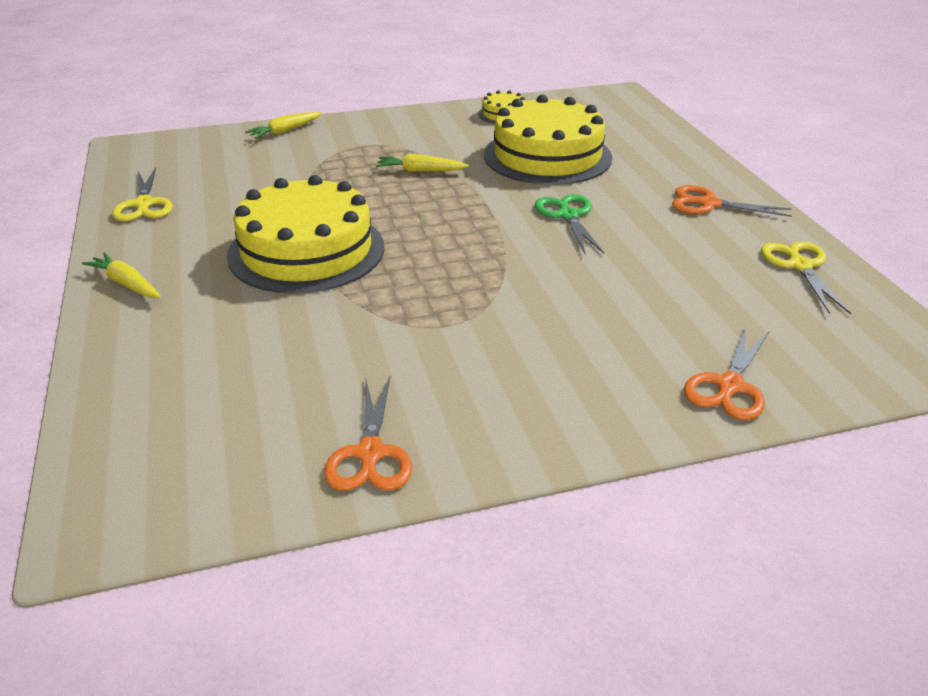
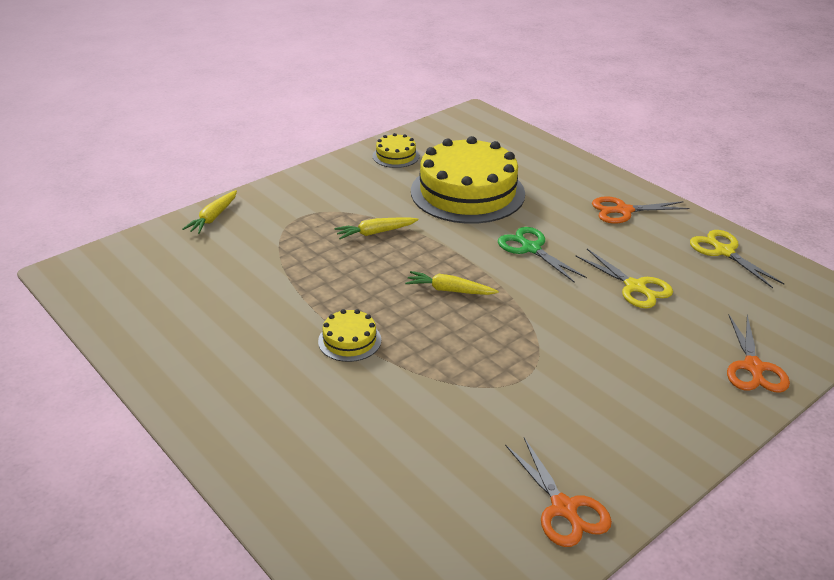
camera: 25 degrees left, 0 degrees up
(126, 284) = (217, 421): yellow carrot -> yellow carrot (449, 290)
(144, 204) = (150, 333): yellow scissors -> yellow scissors (635, 287)
(306, 251) = (349, 340): yellow cake -> yellow cake, size x0.44

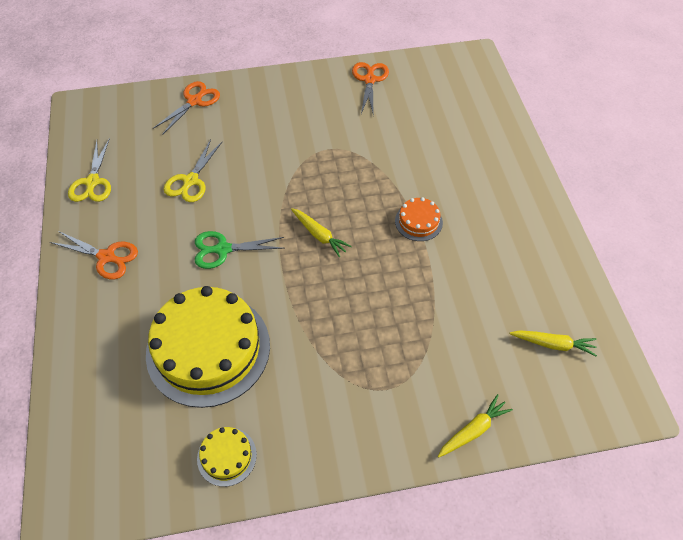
camera: 150 degrees left, 20 degrees up
(349, 340) = (418, 221): yellow cake -> orange cake
(375, 233) = (332, 329): yellow carrot -> yellow carrot (553, 344)
(531, 248) = (223, 249): green scissors -> green scissors turned 90 degrees clockwise
(635, 287) = (190, 181): yellow scissors -> yellow scissors turned 150 degrees counterclockwise

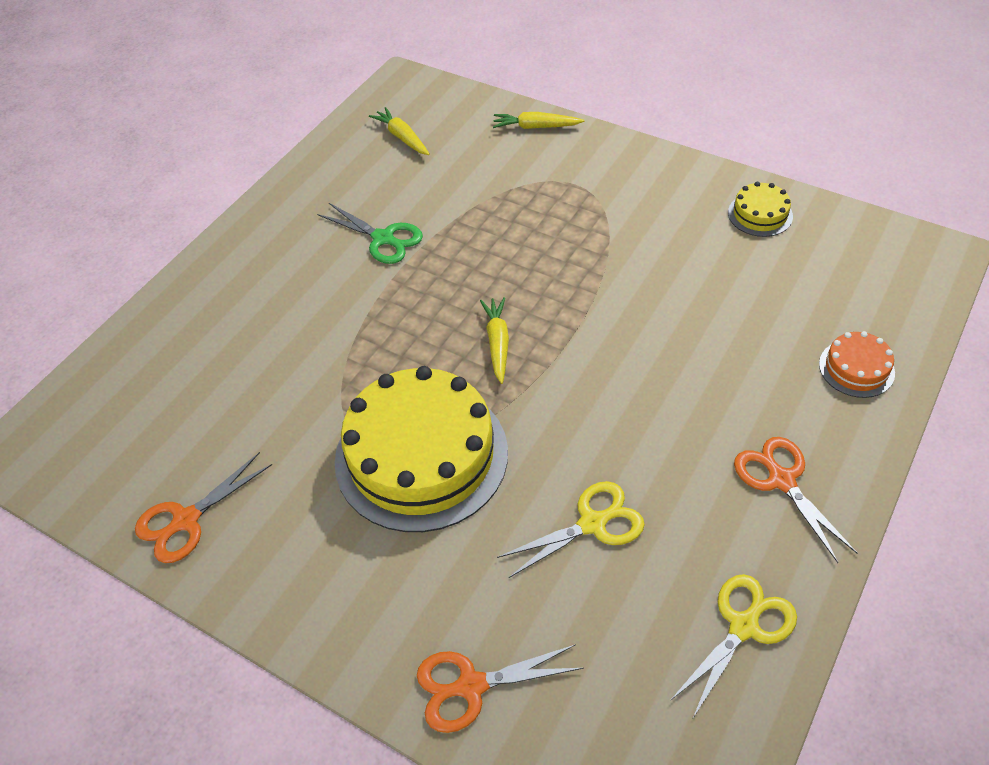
camera: 135 degrees left, 5 degrees down
(208, 349) = (718, 303): yellow cake -> yellow cake (421, 455)
(223, 249) = (623, 396): green scissors -> green scissors (383, 238)
(418, 221) = (379, 291): orange cake -> orange cake (856, 368)

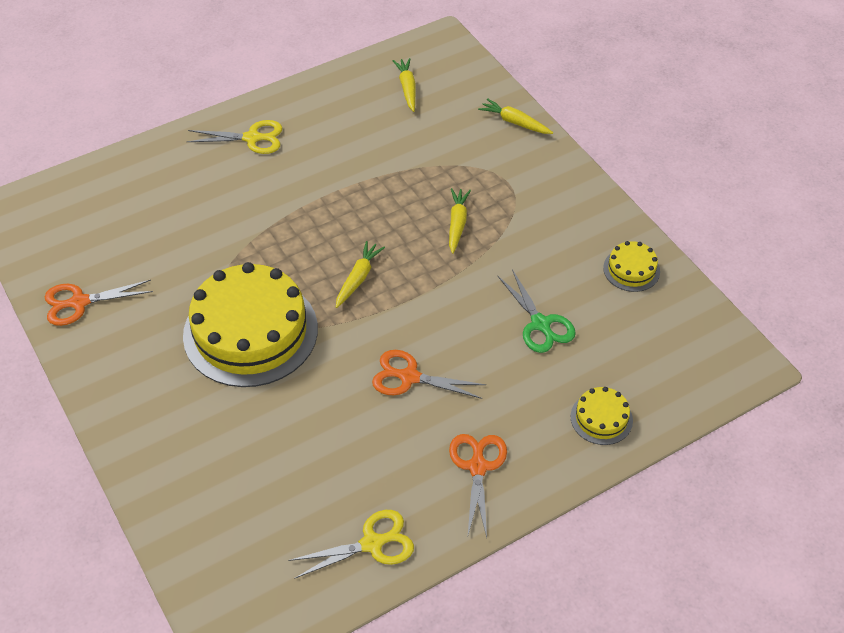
camera: 25 degrees right, 0 degrees up
(383, 238) = (336, 164): green scissors -> green scissors (540, 324)
(471, 686) = (177, 489): orange scissors -> orange scissors (409, 377)
(557, 244) = (457, 223): none -> yellow carrot
(592, 524) = (327, 431): yellow scissors -> yellow scissors (252, 138)
(856, 368) = (601, 418): orange cake -> yellow cake

